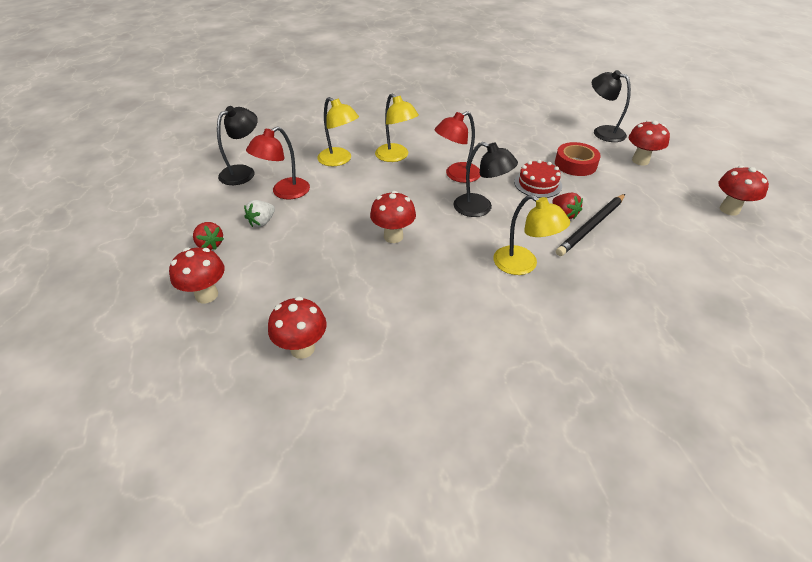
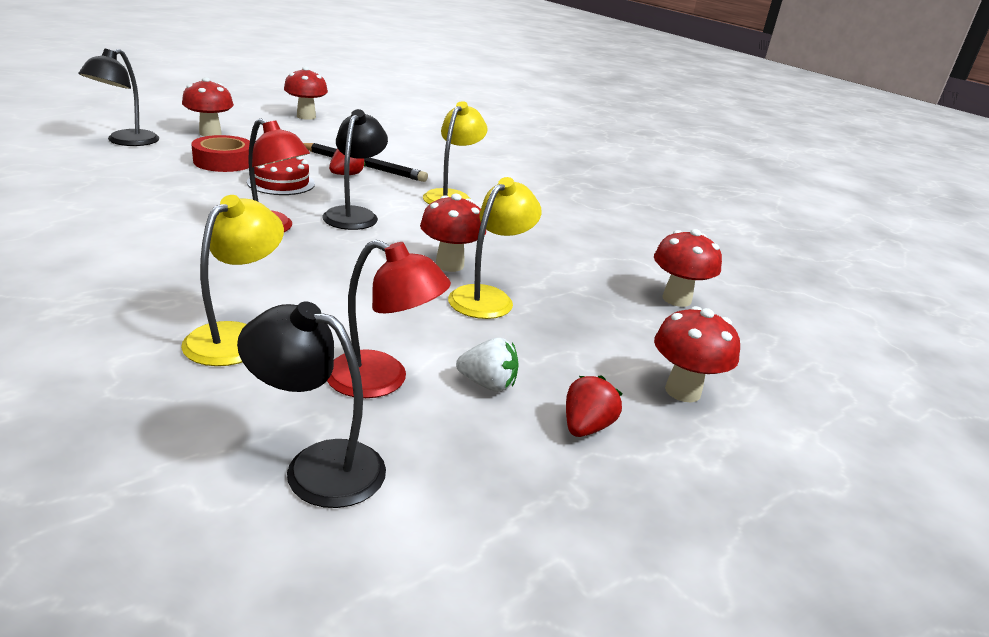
camera: 115 degrees left, 15 degrees down
(396, 157) = (214, 279): yellow lamp -> yellow lamp (488, 297)

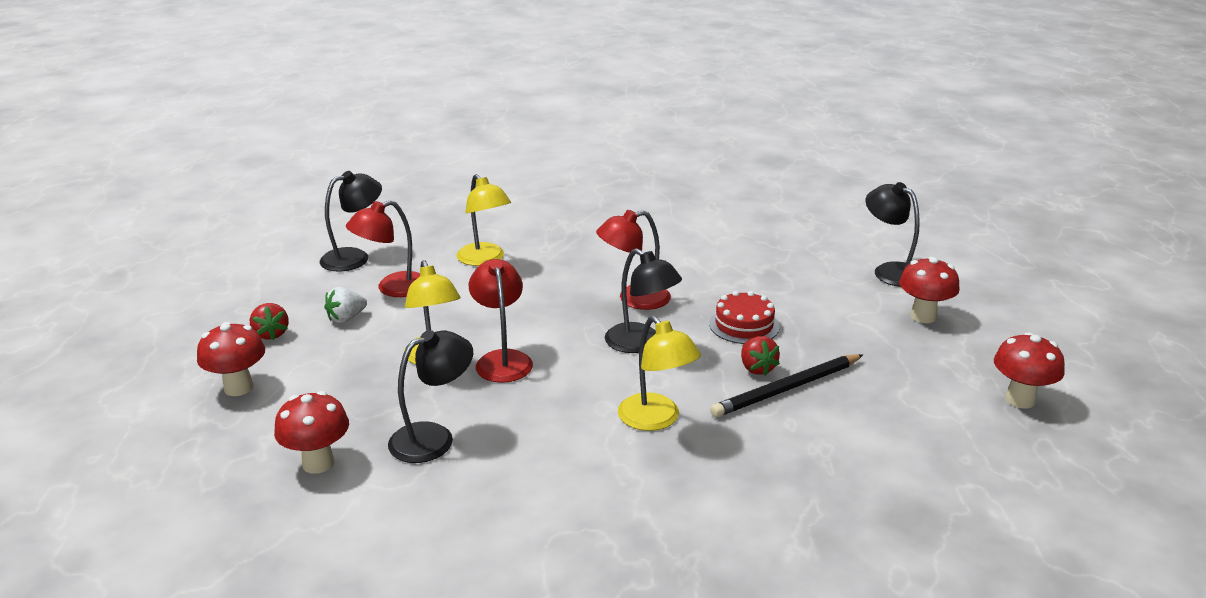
camera: 130 degrees right, 0 degrees up
(224, 162) = (818, 308): red tape -> none
(449, 265) = (502, 359): red mushroom -> red lamp
(582, 264) = (433, 438): none -> black lamp

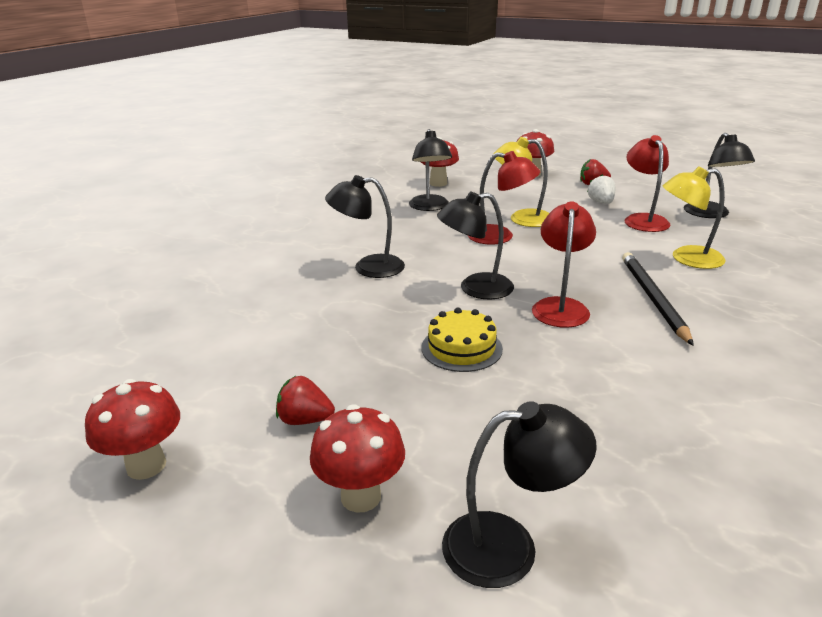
camera: 120 degrees right, 0 degrees up
(656, 420) = (368, 267): yellow lamp -> black lamp
(744, 325) = (461, 348): red cake -> yellow cake
(756, 368) = (384, 327): red strawberry -> red strawberry (305, 420)
(787, 389) = (339, 330): black pencil -> black pencil (652, 298)

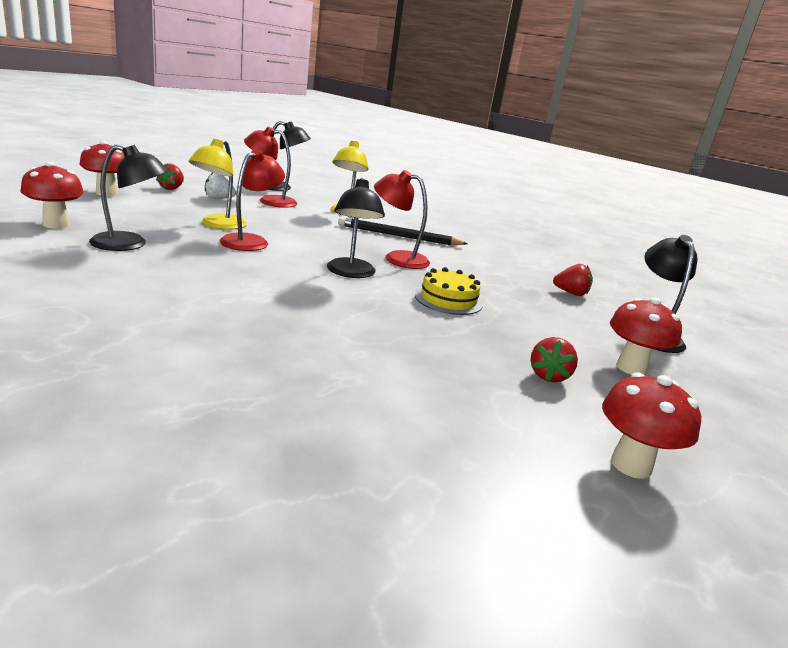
camera: 85 degrees left, 5 degrees down
(368, 267) = (267, 302): black lamp -> none
(612, 456) = (571, 293): none -> red strawberry

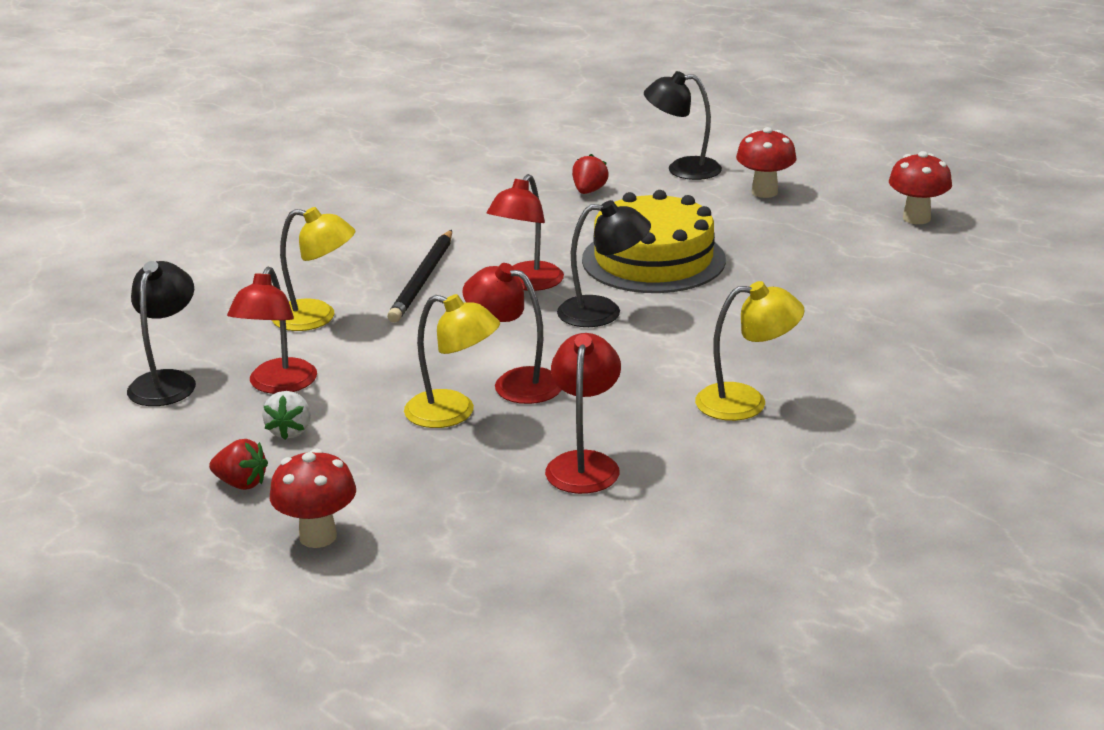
camera: 80 degrees left, 5 degrees up
(56, 224) = (530, 536): red mushroom -> none
(130, 244) = (584, 463): black lamp -> red lamp
(182, 299) = (746, 402): none -> yellow lamp
(448, 300) = (653, 260): yellow cake -> yellow cake, size x1.85
(548, 376) = (802, 229): red strawberry -> none

